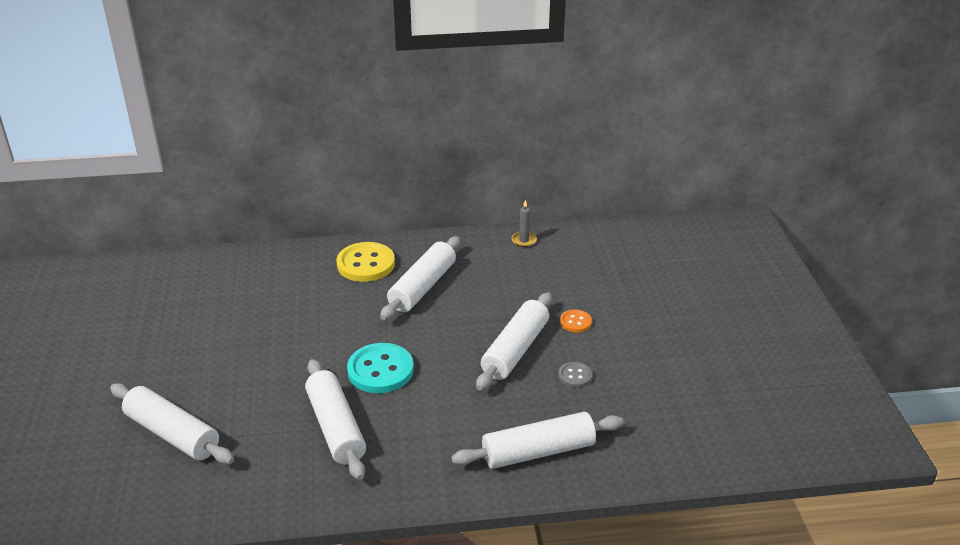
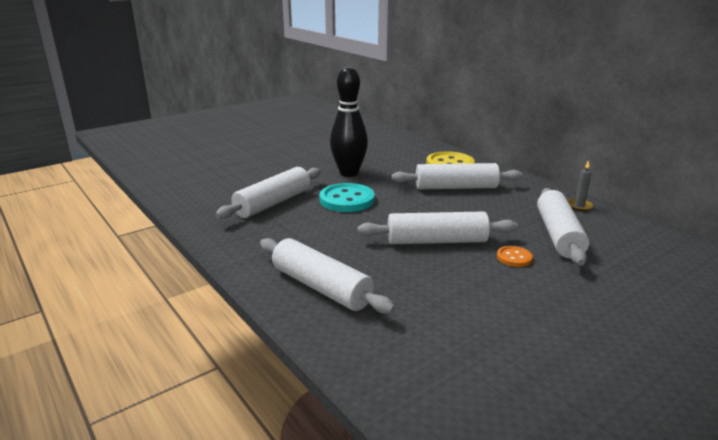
camera: 60 degrees right, 10 degrees down
(172, 434) = (226, 164): white rolling pin -> white rolling pin (558, 235)
(312, 342) = (349, 173): none -> black bowling pin
(575, 376) = (441, 278): grey button -> none

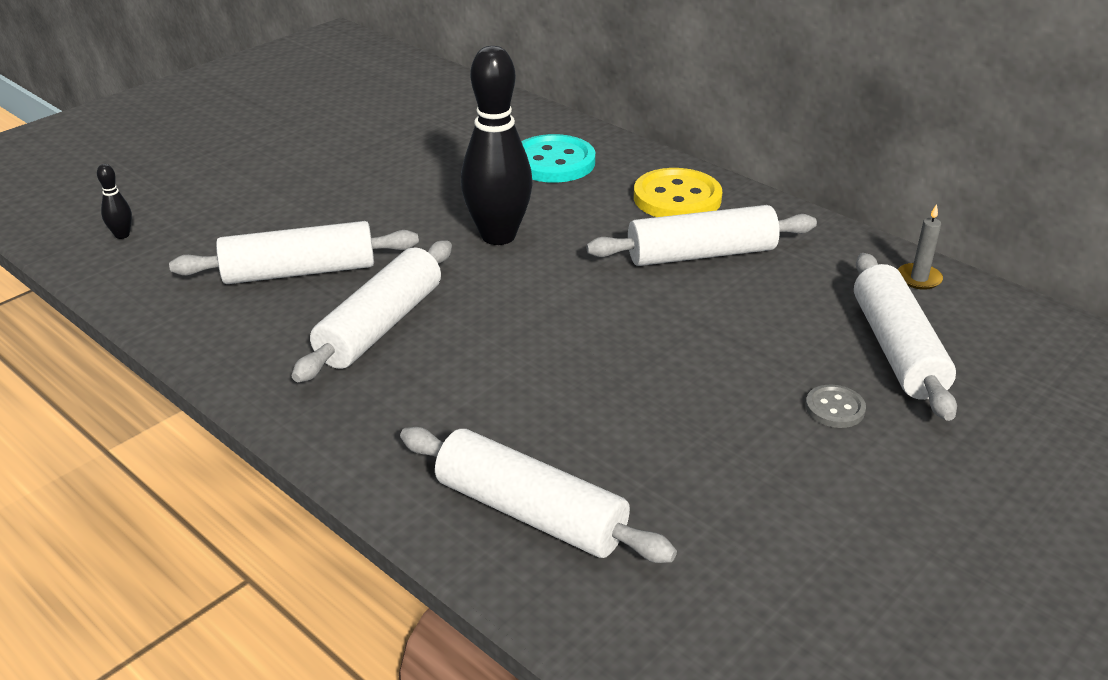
camera: 10 degrees left, 10 degrees up
(163, 160) = (122, 235): none -> black bowling pin
(347, 200) = (514, 304): turquoise button -> turquoise button (553, 162)
(436, 241) = (698, 385): white rolling pin -> white rolling pin (299, 271)
(514, 258) = (834, 408): orange button -> grey button

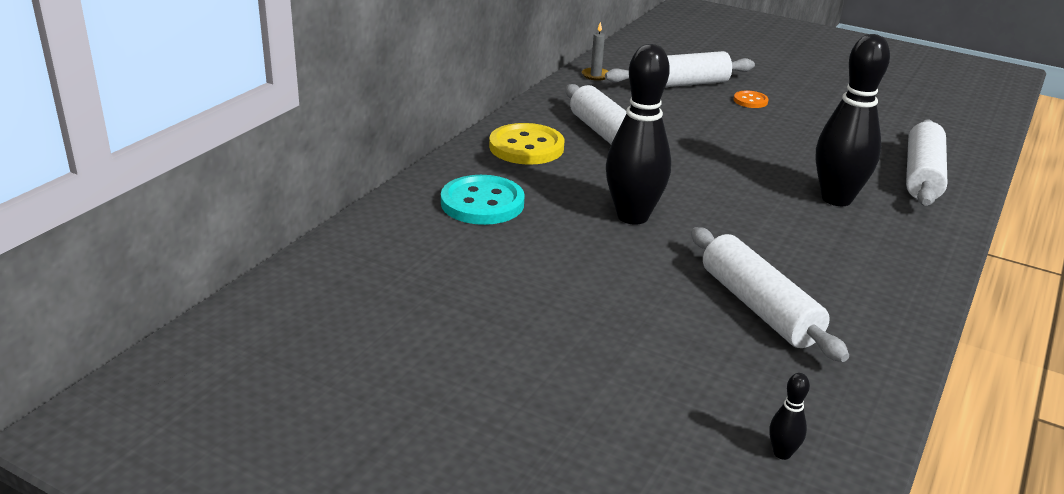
camera: 105 degrees left, 5 degrees down
(380, 325) = (800, 251): white rolling pin -> none
(487, 394) = (836, 199): none -> black bowling pin
(834, 408) = (750, 101): grey button -> orange button

